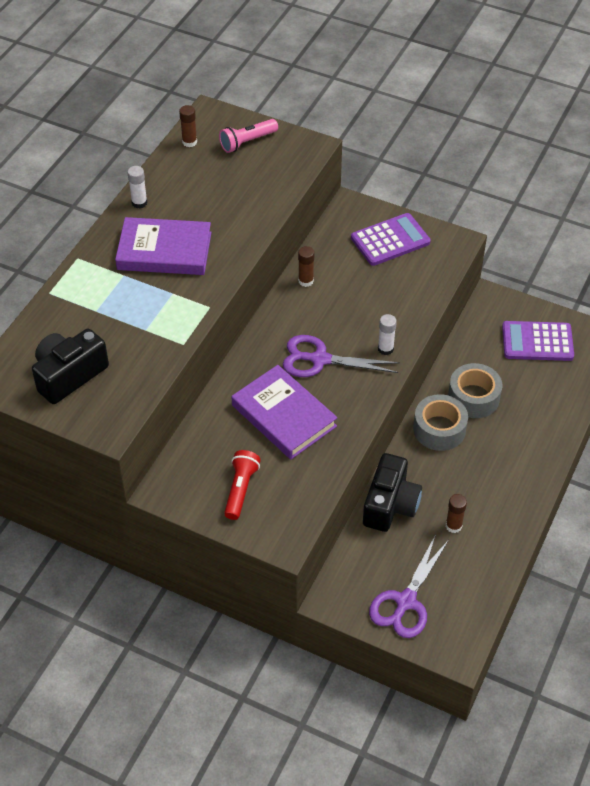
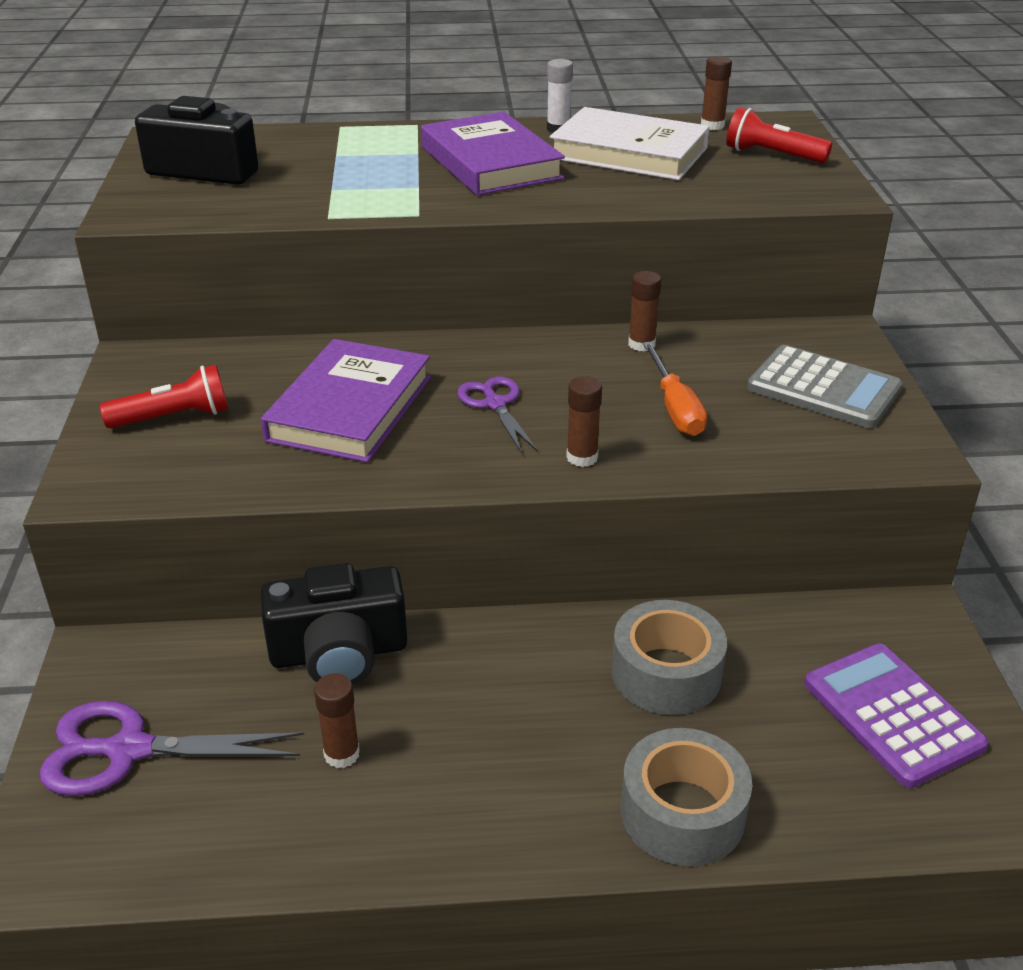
camera: 60 degrees right, 15 degrees down
(198, 192) = (629, 153): none -> white book
(247, 142) = (772, 155): pink flashlight -> red flashlight
(320, 359) = (495, 404): purple scissors -> purple scissors, size x0.64
(369, 298) = (675, 408): none -> orange screwdriver
(385, 349) = (582, 457): white glue stick -> brown glue stick
(390, 240) = (823, 388): purple calculator -> grey calculator
(439, 429) = (553, 654): grey tape -> grey tape (682, 812)

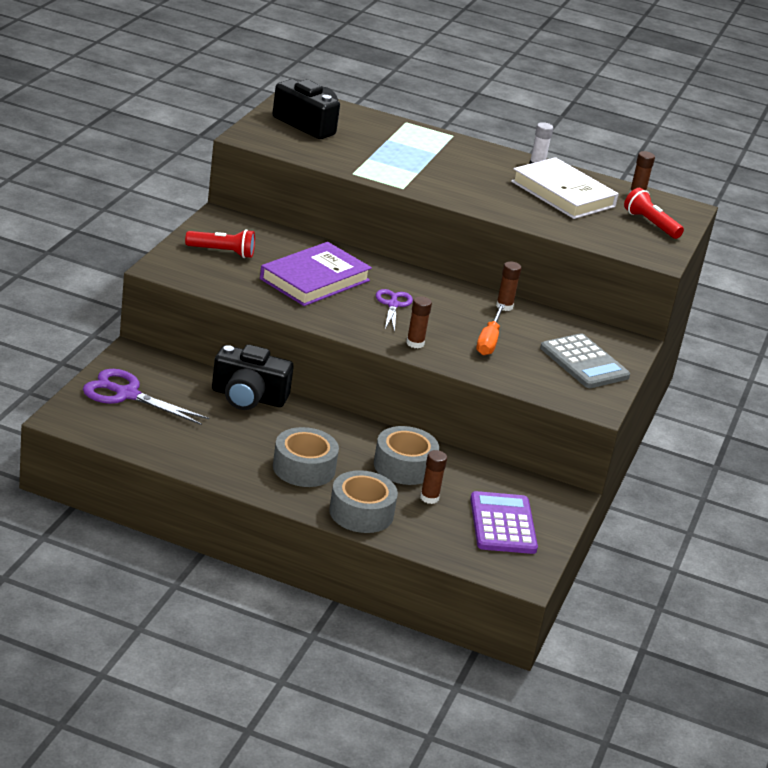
camera: 20 degrees right, 5 degrees down
(342, 754) = (221, 433): brown glue stick -> brown glue stick (429, 498)
(491, 163) = (473, 173): purple book -> none
(524, 761) = (304, 468): none -> grey tape

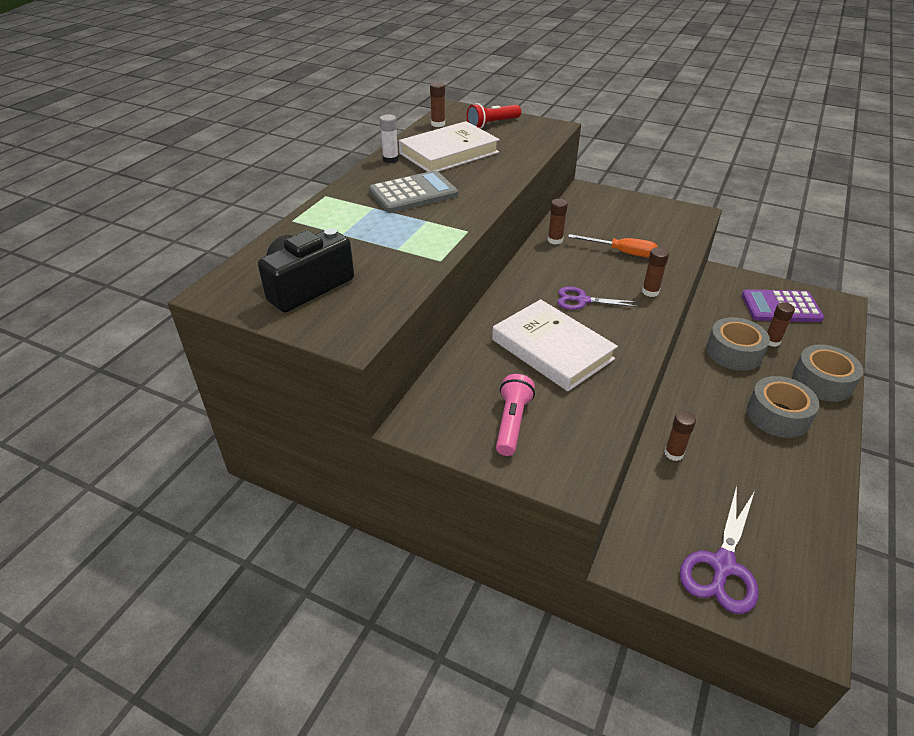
camera: 80 degrees left, 10 degrees up
(222, 252) = (512, 423): red flashlight -> pink flashlight
(248, 397) = (674, 453): black camera -> brown glue stick
(315, 280) = (552, 349): purple book -> white book
(584, 362) = (631, 212): grey calculator -> grey calculator (413, 193)

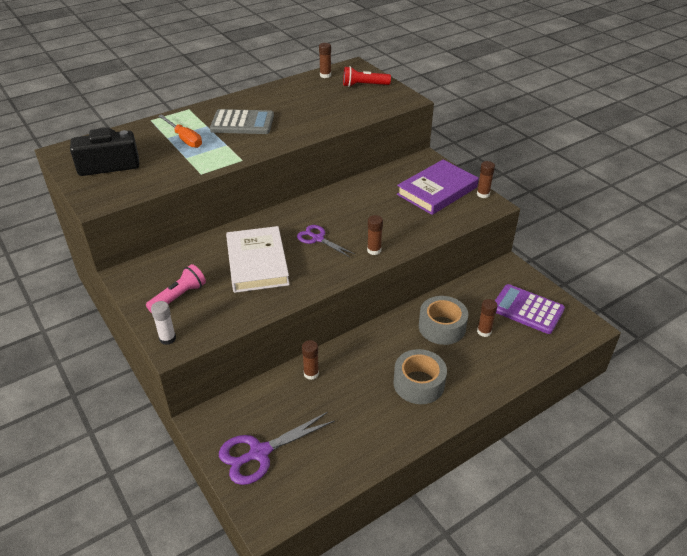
camera: 30 degrees right, 0 degrees up
(390, 159) = (259, 94): white glue stick -> white glue stick (167, 338)
(449, 153) = (303, 100): white book -> none
(555, 240) = (353, 190): brown glue stick -> brown glue stick (483, 194)
(622, 252) = (390, 215): orange screwdriver -> orange screwdriver (184, 139)
(634, 216) = (437, 191): none -> purple book
(822, 381) = (487, 376): grey tape -> none

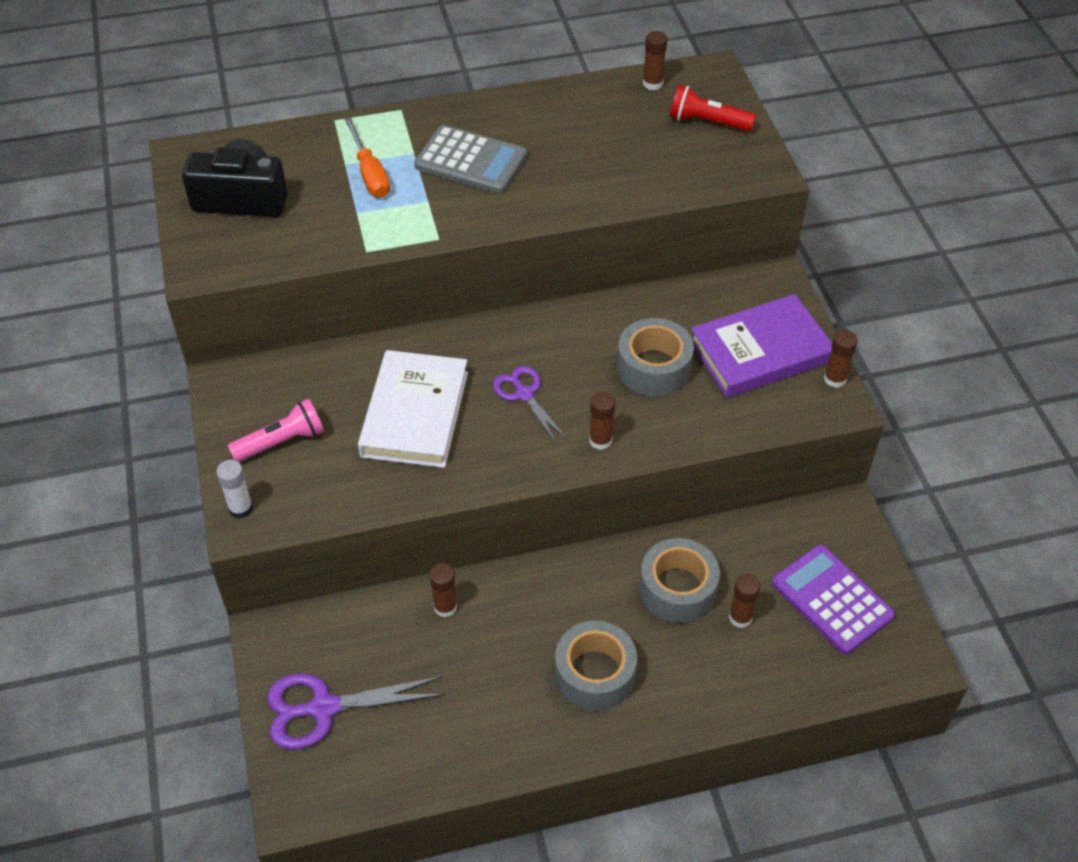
camera: 20 degrees right, 10 degrees up
(384, 210) = (653, 367): none -> grey tape

